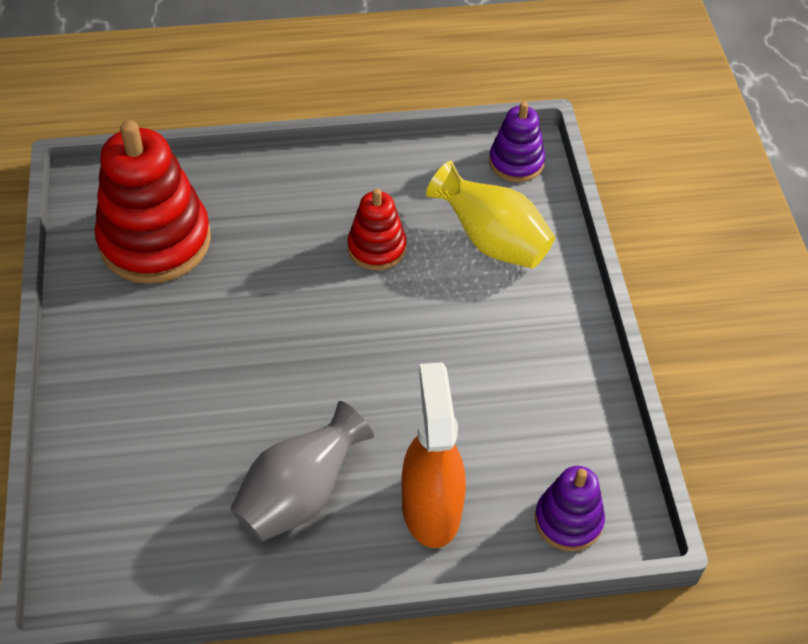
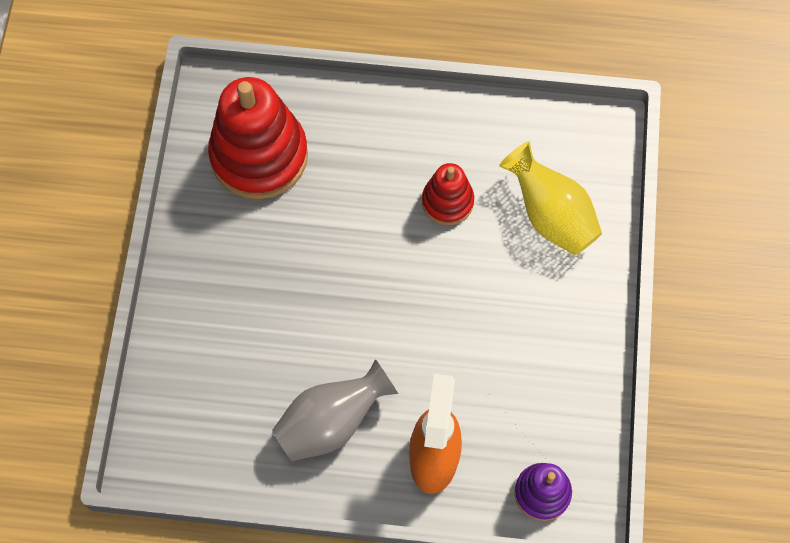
camera: 15 degrees right, 15 degrees up
(516, 162) = (594, 136): purple stacking toy -> none

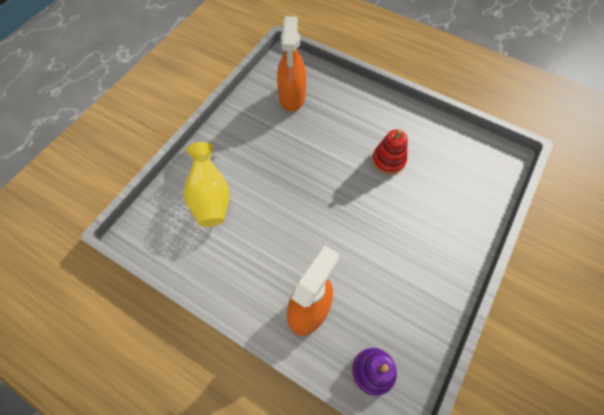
camera: 25 degrees right, 5 degrees down
(259, 156) = (292, 97): red stacking toy -> orange spray bottle
(332, 422) = (256, 258): grey vase -> none
(550, 215) = (450, 192): yellow vase -> yellow vase (210, 197)

